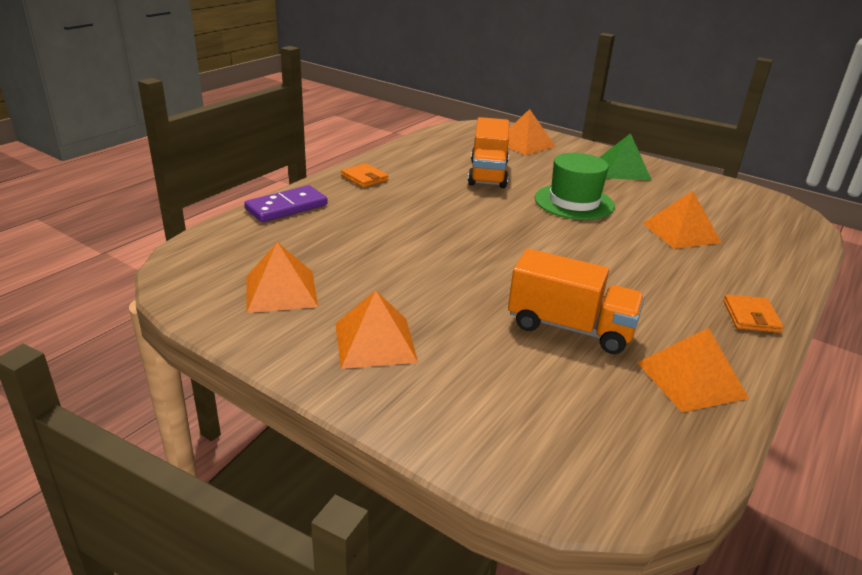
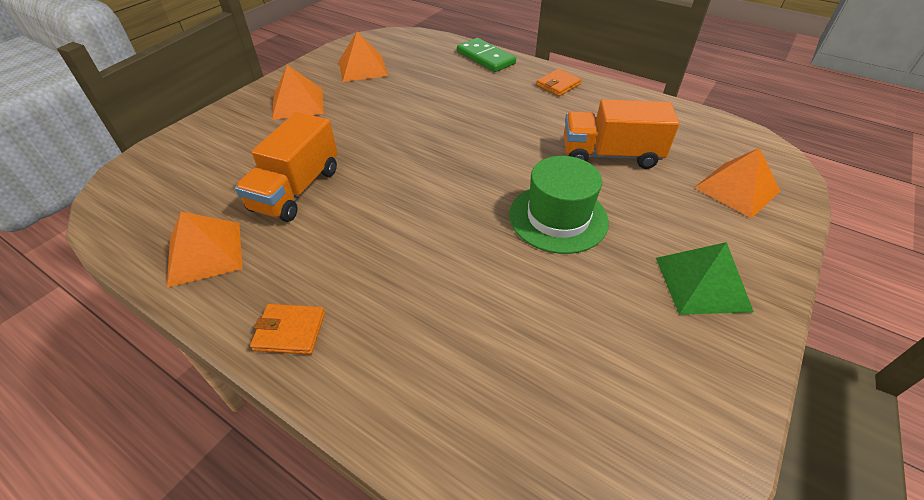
camera: 90 degrees right, 15 degrees up
(286, 207) = (485, 58): purple domino -> green domino
(681, 232) = (497, 312): orange pyramid -> none

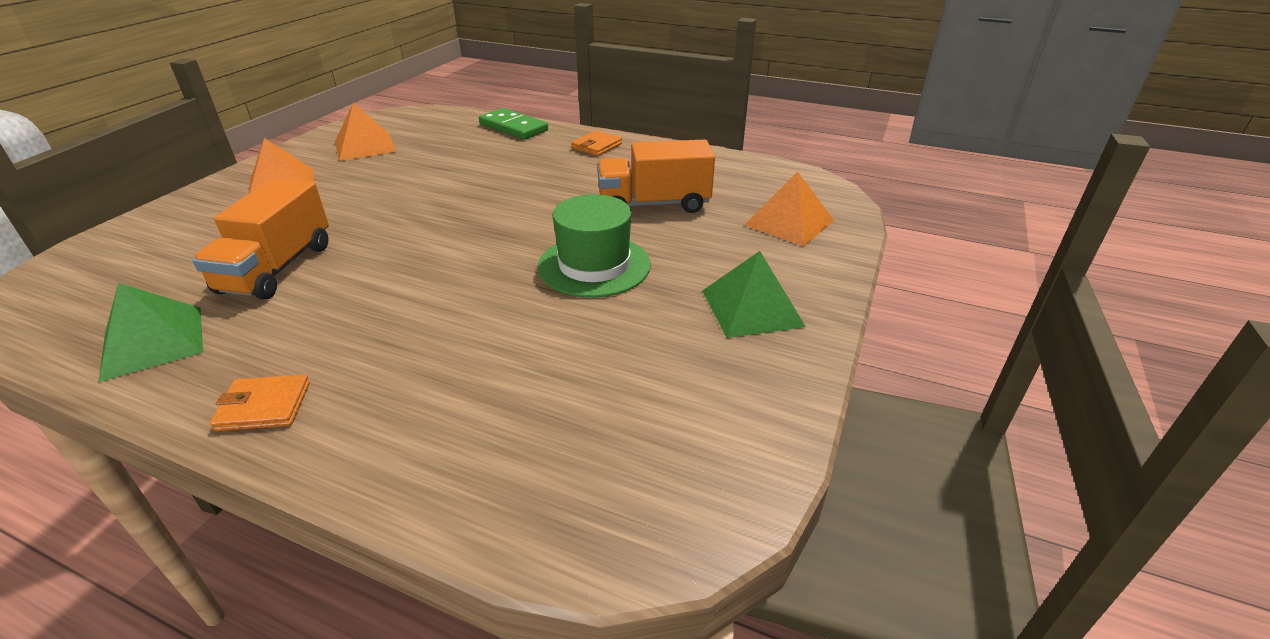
camera: 10 degrees left, 10 degrees down
(205, 253) = (153, 342): orange pyramid -> green pyramid

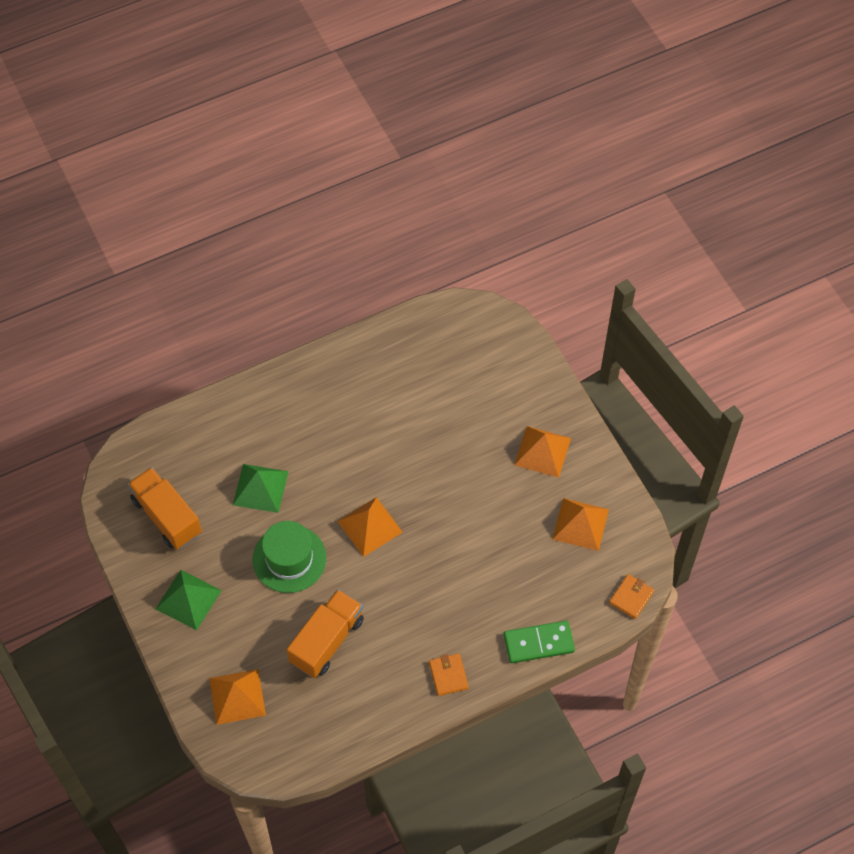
camera: 130 degrees right, 25 degrees up
(153, 342) = (386, 354): green pyramid -> green pyramid (260, 488)
(264, 406) = (298, 381): orange wallet -> orange wallet (631, 597)
(277, 268) = (419, 417): orange truck -> orange truck (167, 516)
(485, 236) = (370, 526): none -> orange pyramid

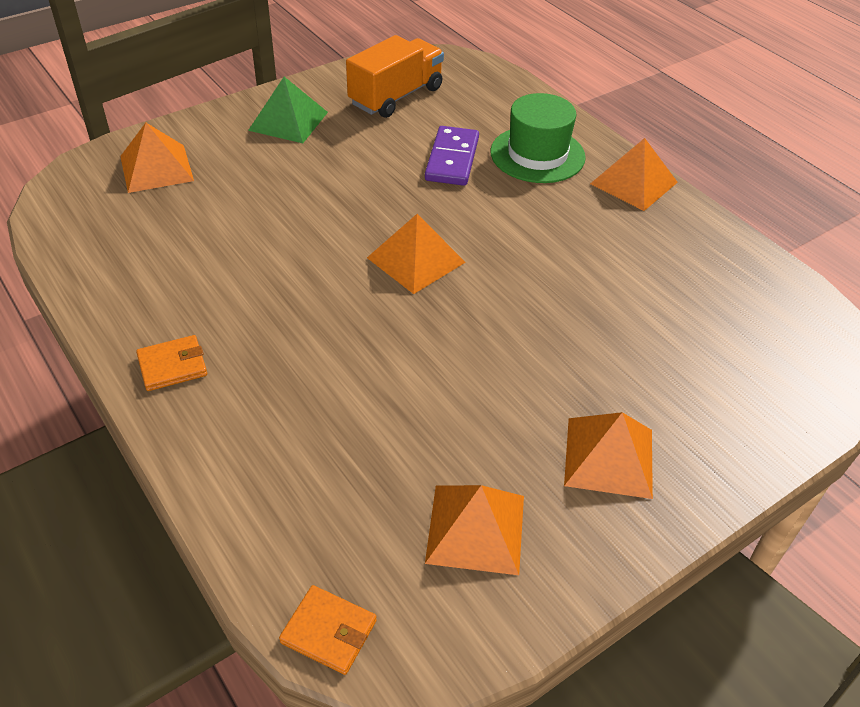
camera: 80 degrees right, 15 degrees down
(260, 488) = (452, 159): green pyramid -> purple domino
(289, 559) = (353, 192): green hat -> green hat (537, 154)
(308, 375) = (633, 182): none -> orange pyramid
(327, 641) = (233, 235): orange truck -> none
(538, 643) = (228, 481): green domino -> none

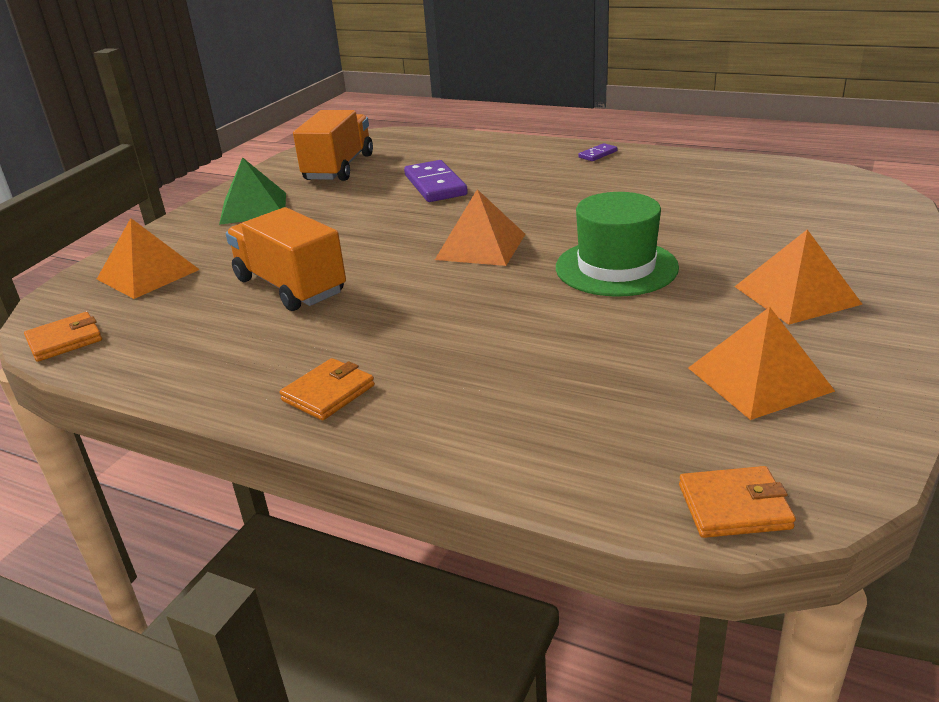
camera: 25 degrees left, 15 degrees down
(56, 216) = (65, 340): none -> orange wallet
(239, 234) = (290, 286): none -> orange truck
(537, 154) = (503, 163): green hat -> green hat (616, 267)
(633, 182) = (598, 154): orange pyramid -> purple domino

